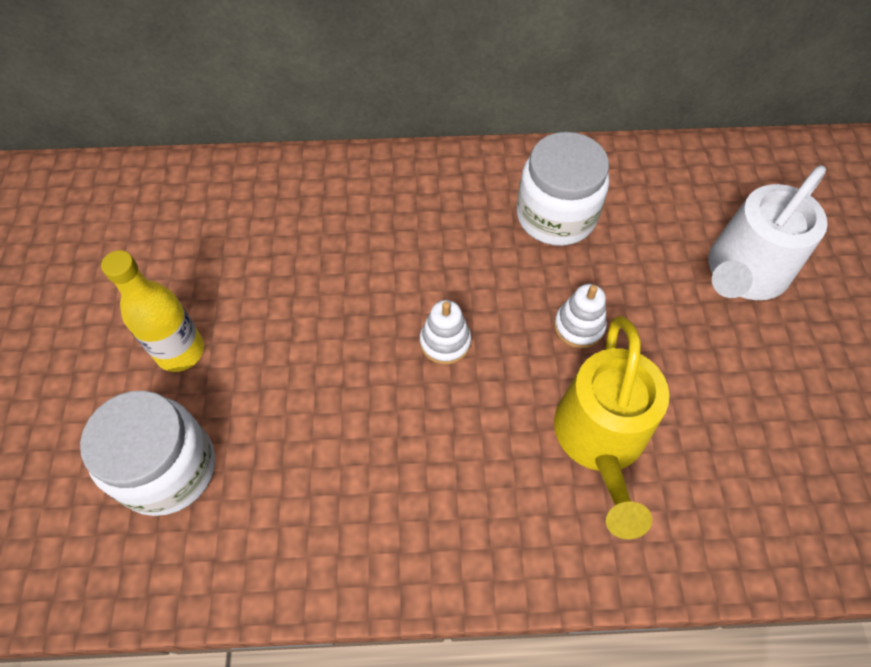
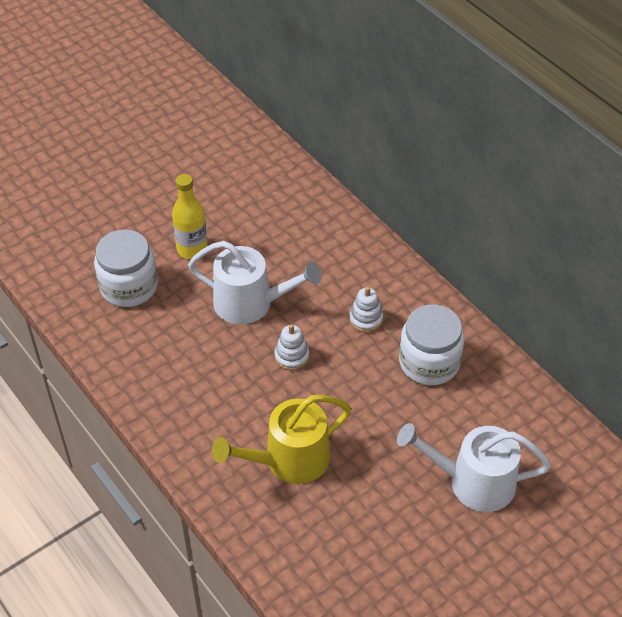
camera: 55 degrees right, 10 degrees down
(327, 337) = (250, 303): none -> white watering can
(579, 326) = (356, 414): white stacking toy -> white stacking toy (366, 319)

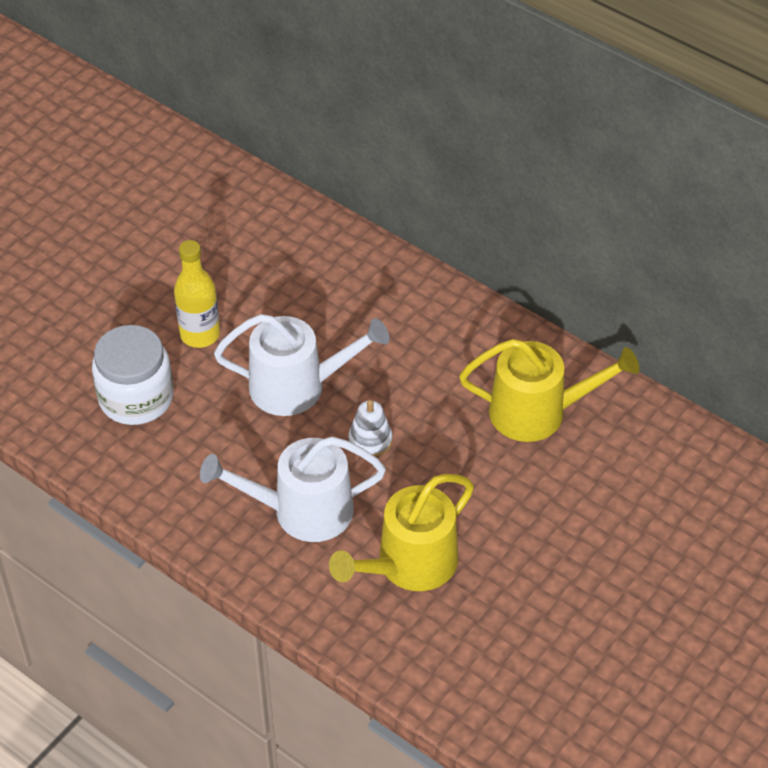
camera: 15 degrees left, 0 degrees up
(366, 319) = (445, 376): white stacking toy -> none
(429, 362) = (538, 412): white jar -> yellow watering can
(473, 482) = (634, 541): white watering can -> white watering can (302, 511)

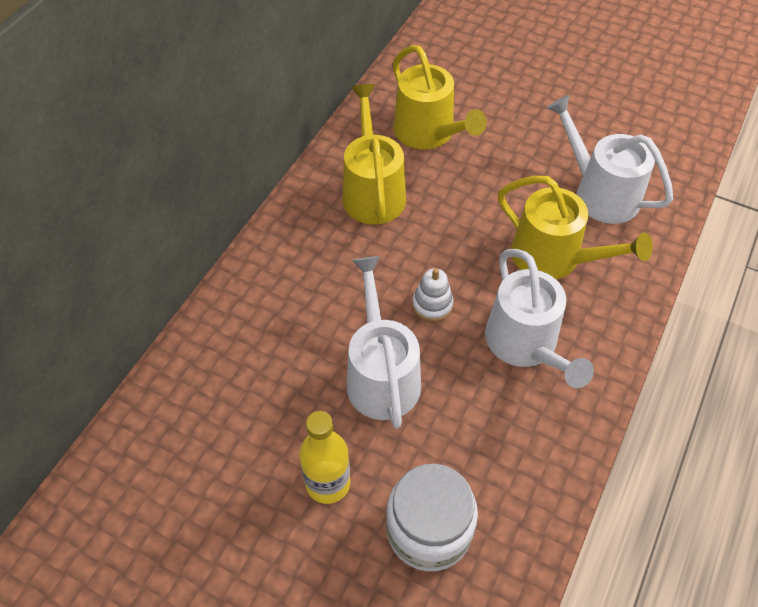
camera: 100 degrees left, 5 degrees up
(499, 640) = (600, 193): none -> white watering can
(627, 481) = (428, 133): none -> yellow watering can

